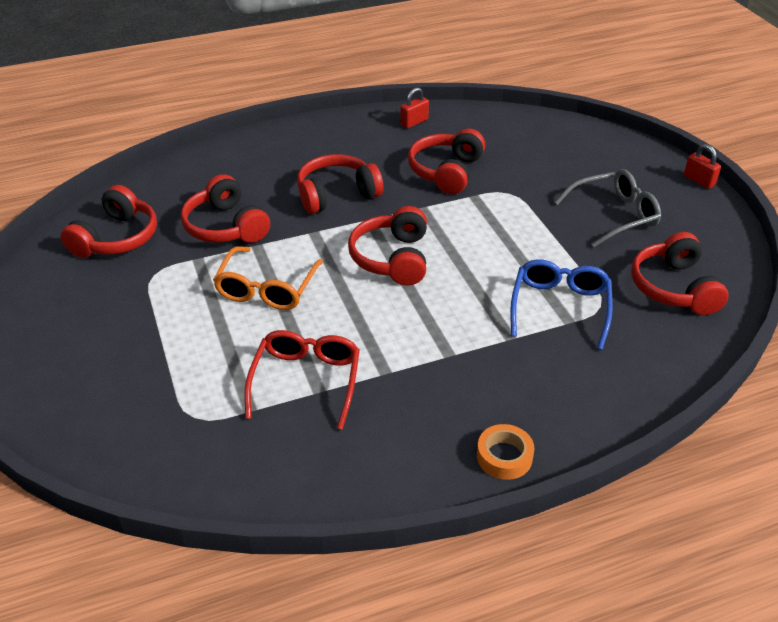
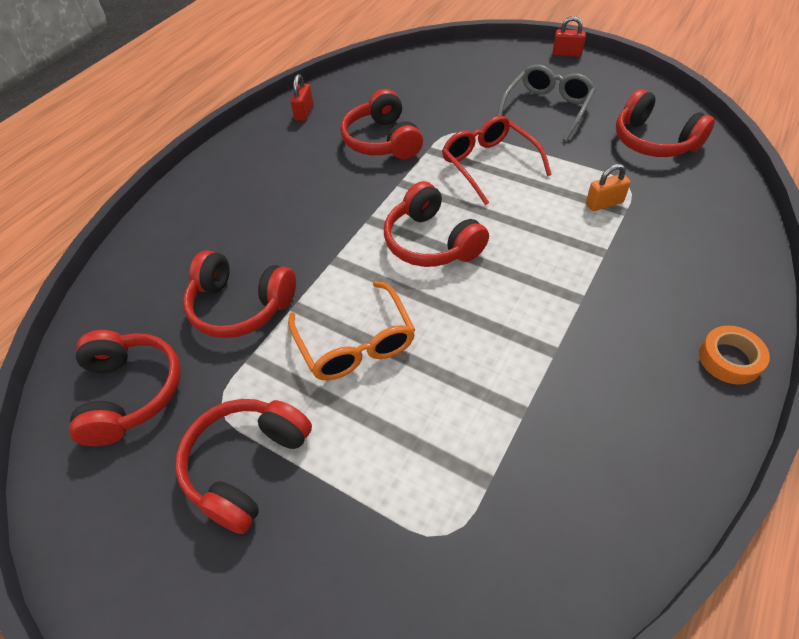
camera: 35 degrees left, 10 degrees up
(306, 381) = (501, 410): red glasses -> red glasses (488, 164)
(336, 195) = (313, 212): red headphones -> red headphones (247, 465)
(560, 307) = (604, 203): blue glasses -> orange padlock

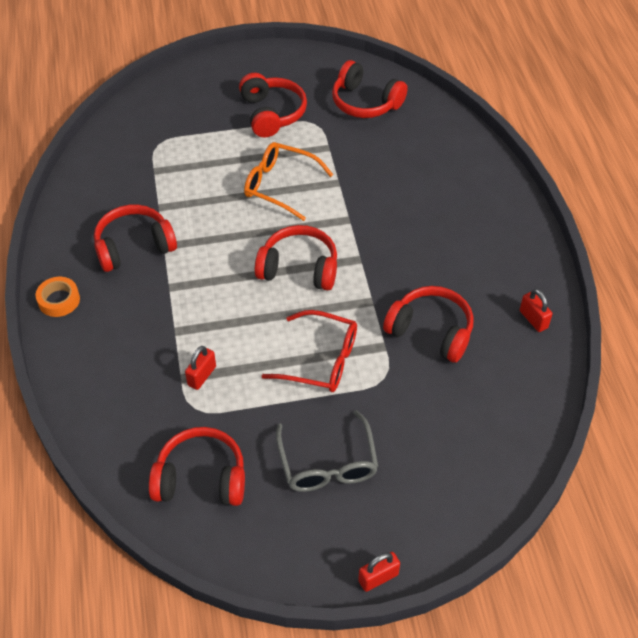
camera: 135 degrees right, 0 degrees up
(241, 305) = (368, 164): red headphones -> red headphones (134, 247)
(604, 203) = (202, 376): orange padlock -> red padlock

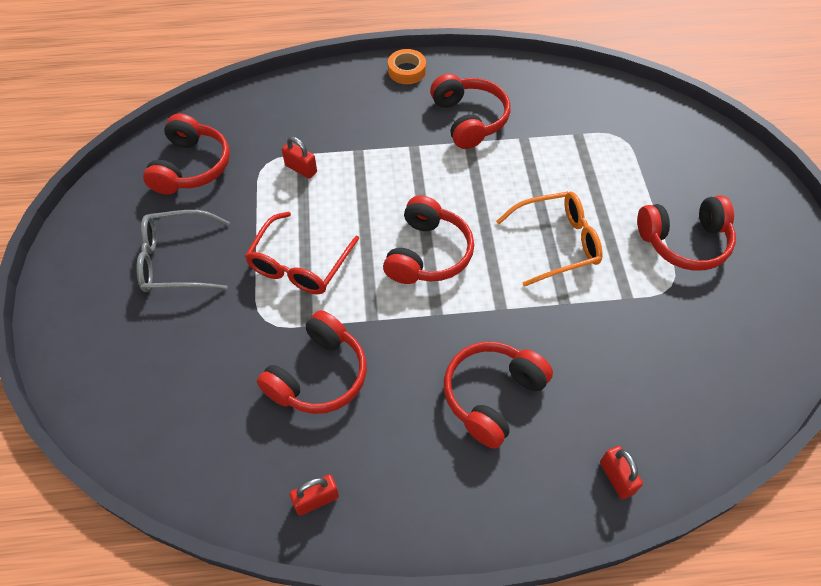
camera: 95 degrees right, 5 degrees up
(279, 185) = (557, 243): orange glasses -> orange glasses turned 45 degrees clockwise
(365, 102) = (721, 348): red headphones -> red headphones (492, 396)
(378, 577) = (46, 290): red padlock -> red padlock (616, 477)

